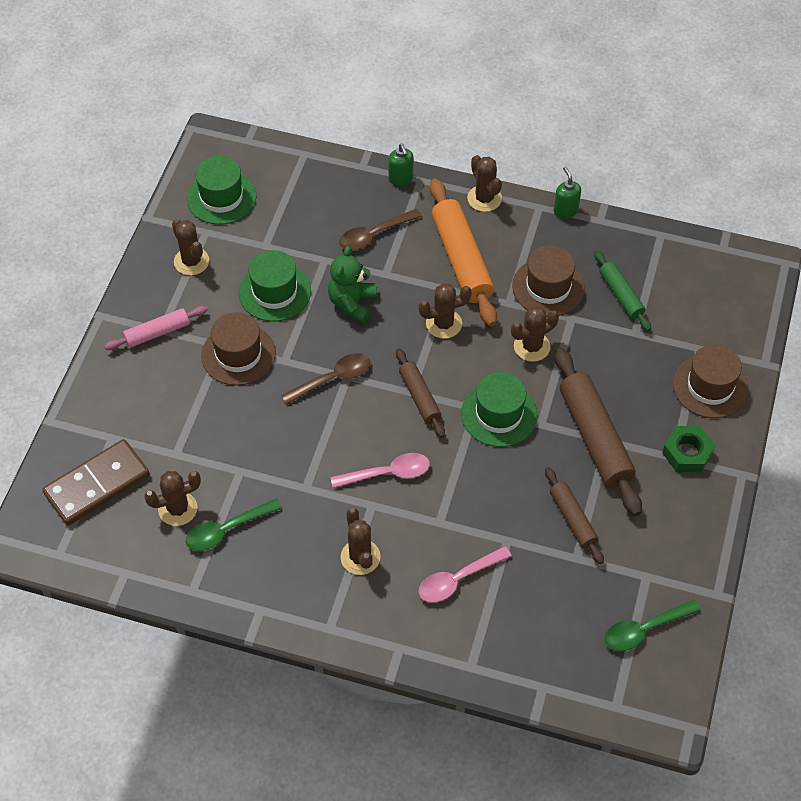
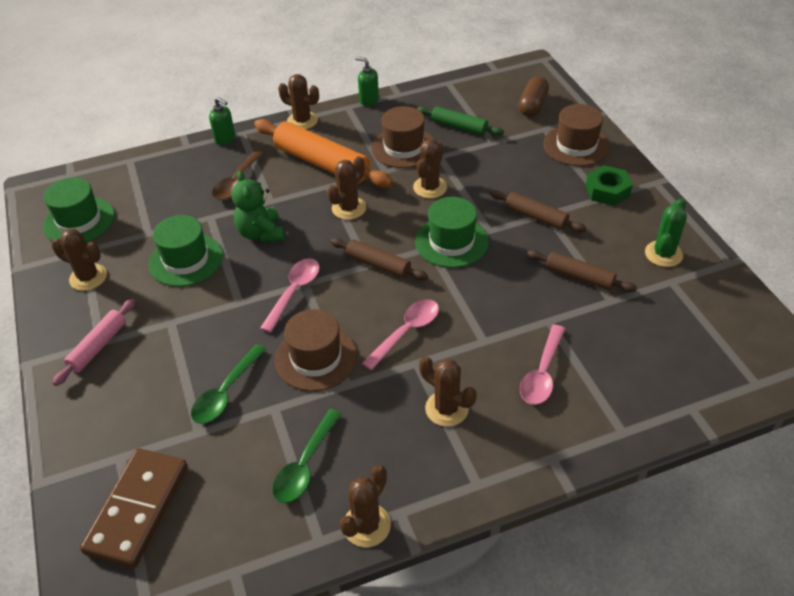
camera: 35 degrees left, 10 degrees down
(178, 509) = (241, 477): brown cactus -> brown cactus (366, 525)
(238, 354) = (192, 321): brown hat -> brown hat (316, 358)
(333, 379) = (294, 292): brown spoon -> pink spoon
(595, 437) = (536, 217): brown rolling pin -> brown rolling pin, size x0.56
(644, 629) = (712, 317): green spoon -> green spoon (226, 392)
(668, 547) = (663, 254): none -> green cactus
(716, 314) = (532, 105): none -> brown capsule

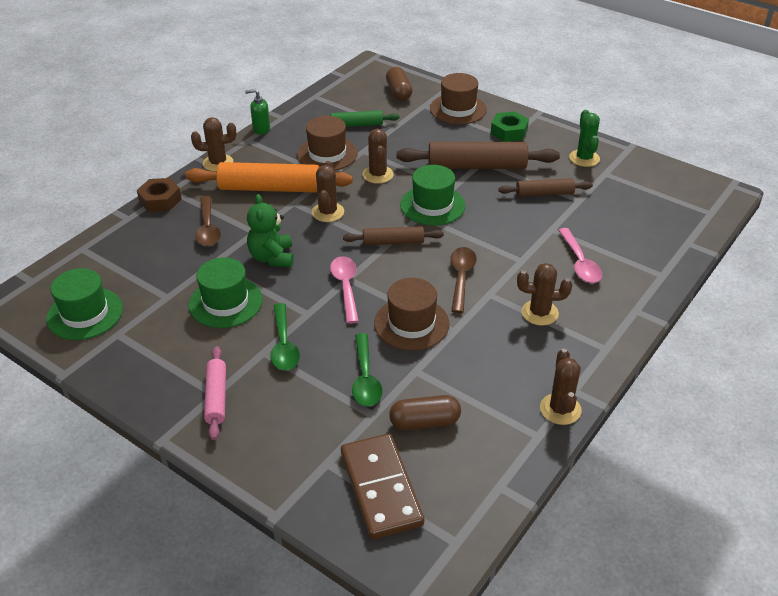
camera: 35 degrees left, 5 degrees down
(88, 277) = (146, 352): brown cactus -> none
(225, 139) = (160, 200): green soap dispenser -> brown nut
(233, 465) = (424, 422): none -> brown capsule
(261, 233) = (272, 257): green teddy bear -> green teddy bear turned 45 degrees clockwise
(305, 465) = (478, 395): green spoon -> green spoon (284, 345)
(406, 332) = (461, 277): pink spoon -> brown spoon
(536, 217) = (476, 166): brown rolling pin -> brown rolling pin, size x1.78

